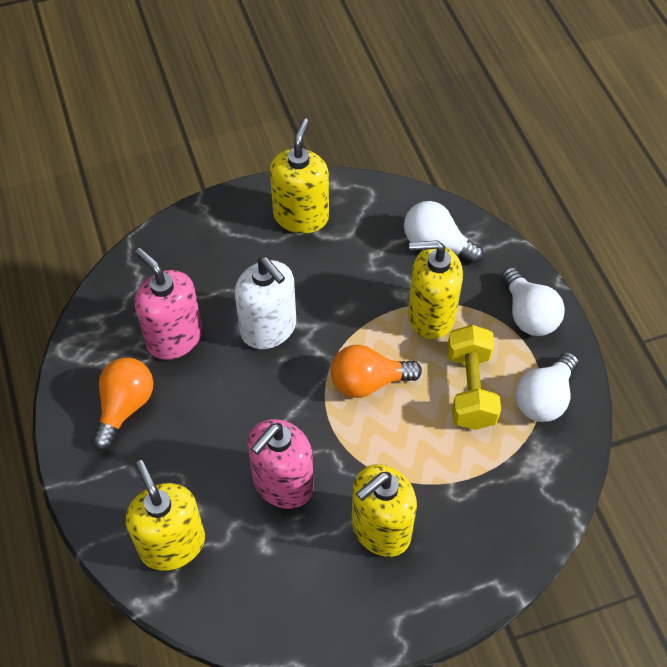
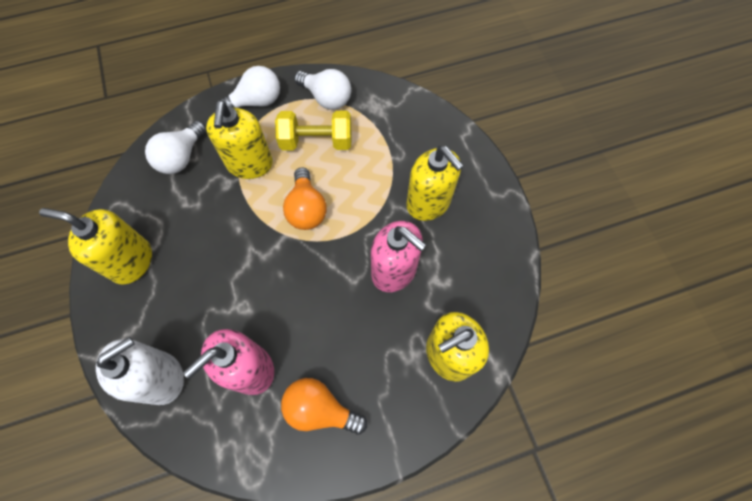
camera: 90 degrees left, 10 degrees up
(269, 328) = (249, 285): white soap dispenser -> white soap dispenser (162, 377)

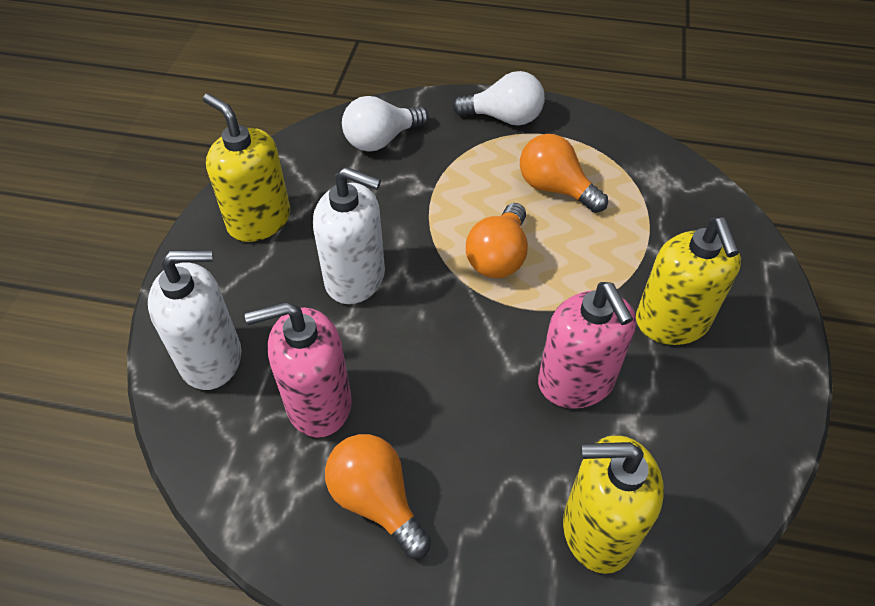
camera: 30 degrees right, 15 degrees down
(224, 271) = (355, 278): none -> white soap dispenser
(250, 164) = (457, 179): yellow soap dispenser -> none
(316, 141) = (555, 188): yellow dumbbell -> orange light bulb
(326, 98) = (596, 147): white light bulb -> none

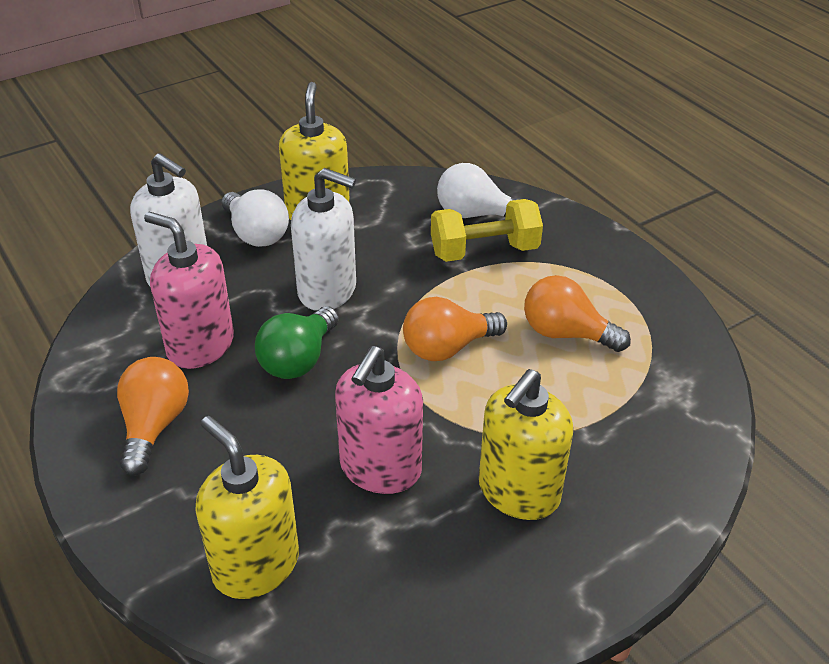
camera: 45 degrees right, 10 degrees down
(355, 278) = (327, 290): white soap dispenser -> white soap dispenser turned 45 degrees counterclockwise
(410, 350) = (298, 359): none -> green light bulb
(425, 164) = (484, 251): none -> yellow dumbbell
(504, 118) = (599, 258): white light bulb -> white light bulb (256, 234)
(555, 188) = (566, 333): orange light bulb -> orange light bulb turned 60 degrees counterclockwise

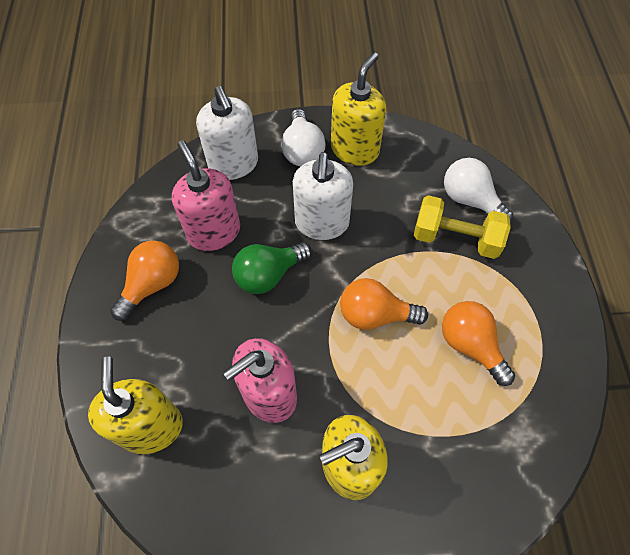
camera: 30 degrees right, 20 degrees up
(327, 290) = (322, 223): white soap dispenser -> white soap dispenser turned 45 degrees clockwise

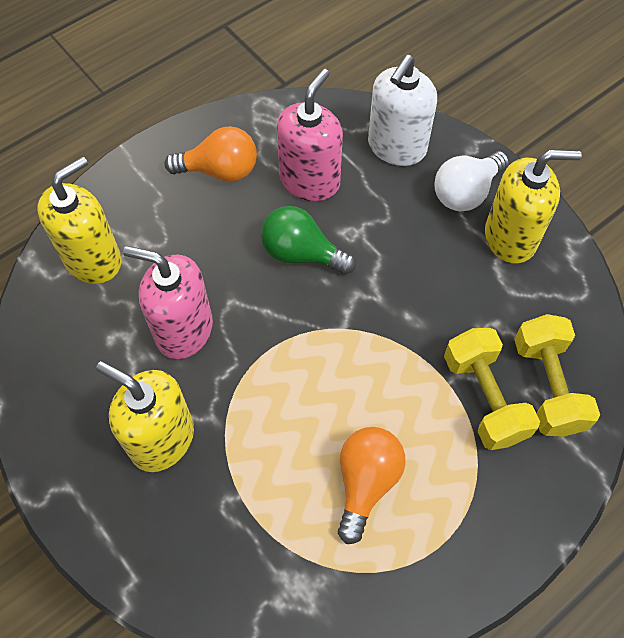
camera: 55 degrees right, 0 degrees up
(322, 223) = (395, 262): white soap dispenser -> none
(375, 314) = (331, 371): orange light bulb -> none
(470, 200) = (547, 386): white light bulb -> yellow dumbbell

